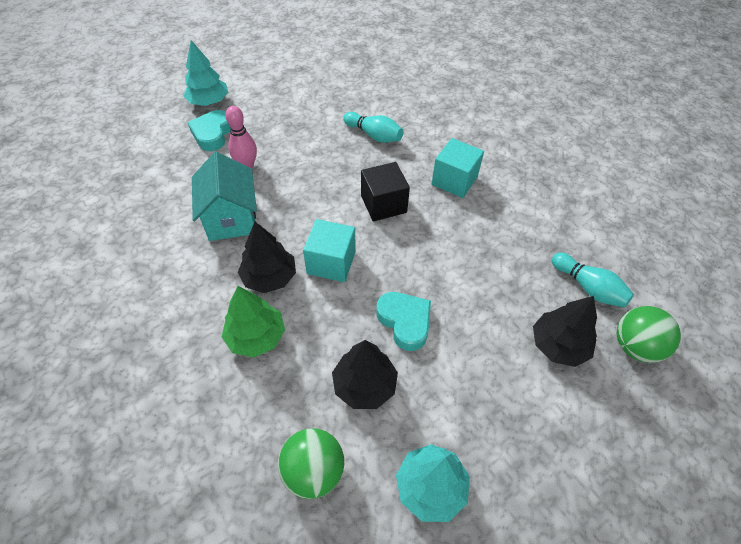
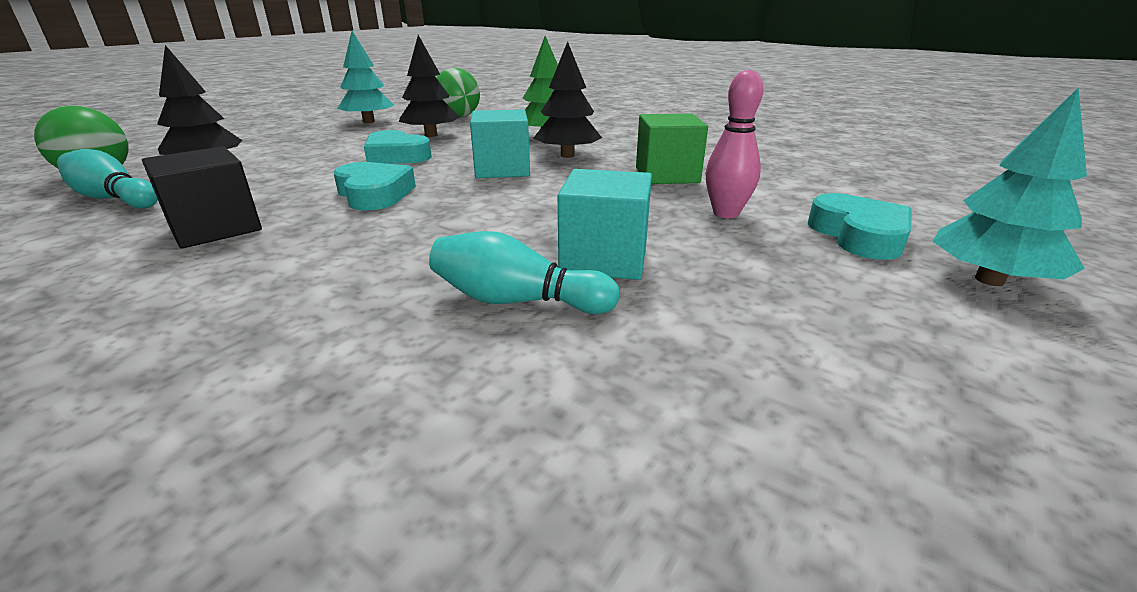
camera: 160 degrees right, 25 degrees down
(231, 218) = (667, 175): turquoise house -> green cube
(383, 204) = (449, 215): black cube -> black cube (215, 228)
(423, 245) = (374, 194): none -> turquoise heart
(454, 181) = (300, 262): turquoise cube -> turquoise cube (604, 259)

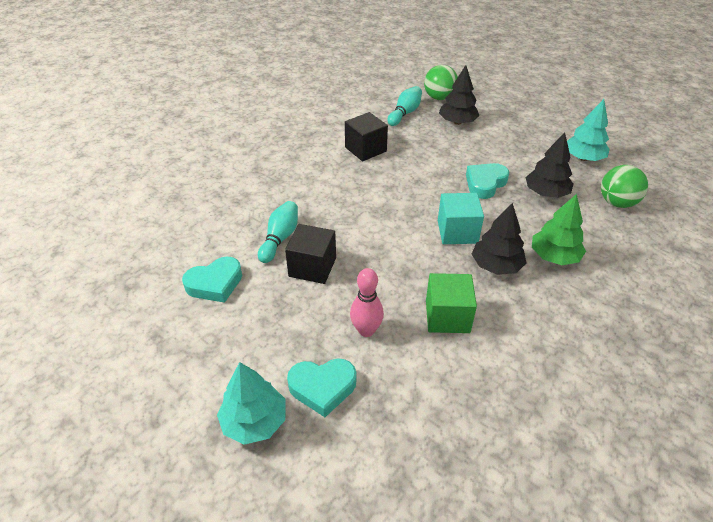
camera: 95 degrees right, 15 degrees up
(374, 194) = (409, 185): turquoise heart -> turquoise heart (215, 284)
(604, 259) = (312, 267): turquoise cube -> black cube

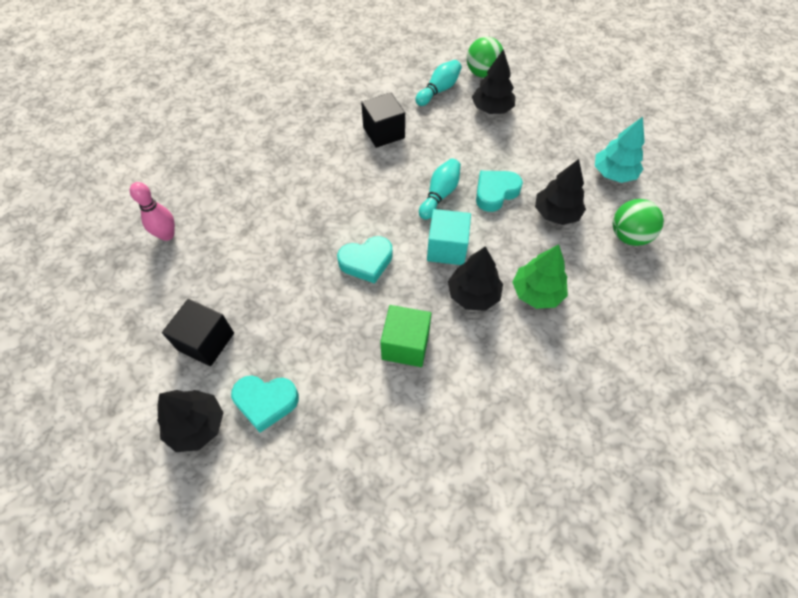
camera: 10 degrees right, 15 degrees up
(215, 284) = (195, 274): turquoise heart -> turquoise heart (366, 262)
(254, 421) = (196, 425): turquoise tree -> black tree
(280, 238) = (269, 231): turquoise bowling pin -> turquoise bowling pin (440, 195)
(312, 267) = (291, 269): black cube -> black cube (206, 341)
(366, 330) = (323, 348): pink bowling pin -> pink bowling pin (167, 235)

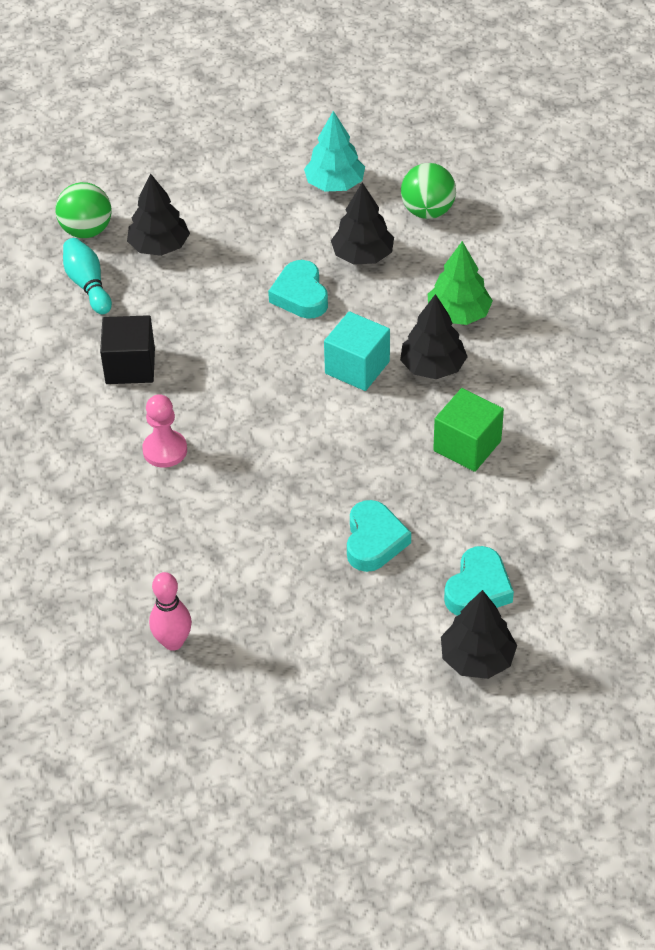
camera: 65 degrees left, 10 degrees down
(206, 341) = (368, 629): black cube -> none
(322, 174) = (165, 450): none -> pink pawn
(366, 262) = (335, 446): turquoise heart -> turquoise heart (374, 541)
(440, 195) = (272, 346): turquoise bowling pin -> none

